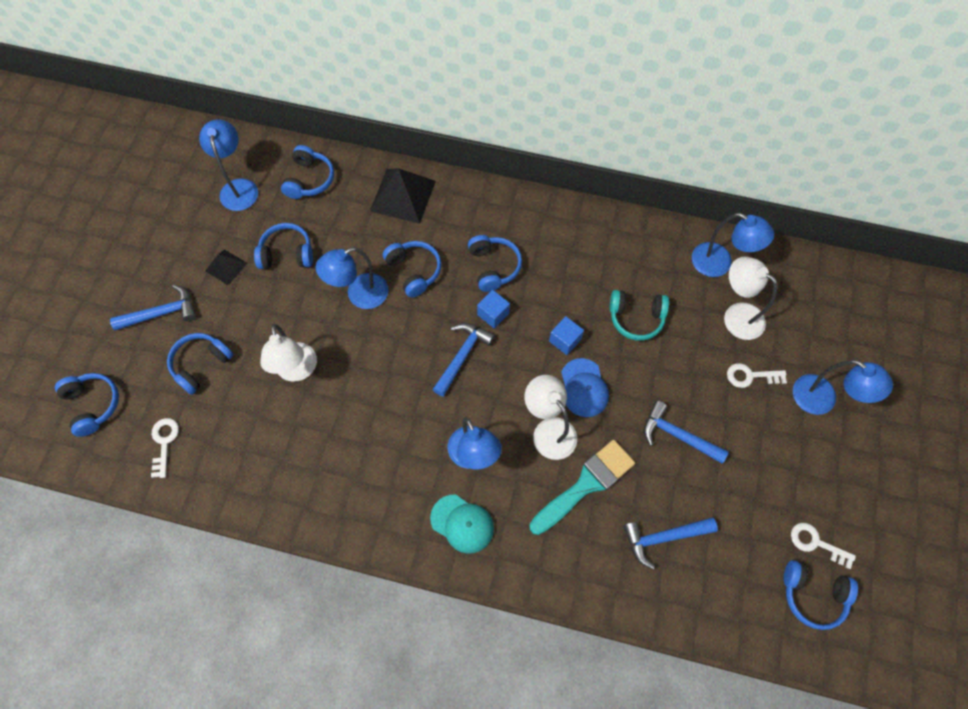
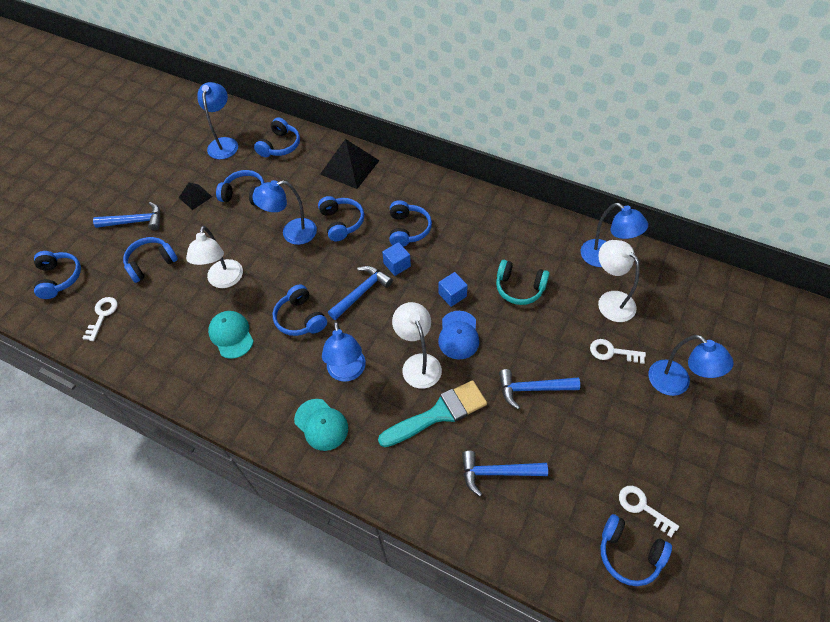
camera: 15 degrees right, 10 degrees down
(327, 437) = (231, 335): none -> turquoise cap
(401, 401) = (300, 318): none -> blue headphones
(677, 435) = (532, 389): blue hammer -> blue hammer turned 45 degrees counterclockwise

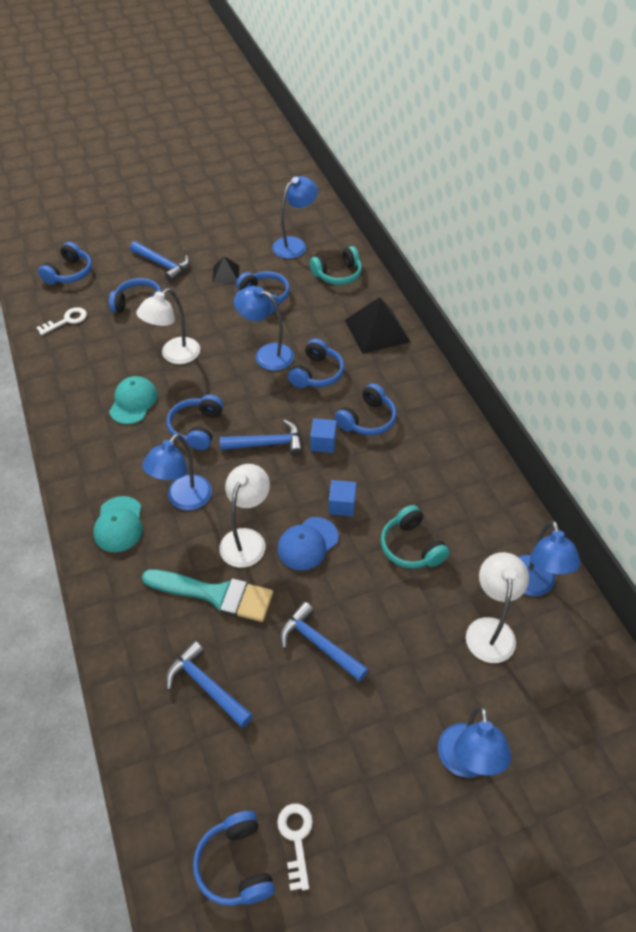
camera: 40 degrees right, 5 degrees down
(280, 145) = (338, 274): blue headphones -> turquoise headphones
(612, 352) = (434, 677): white key -> none

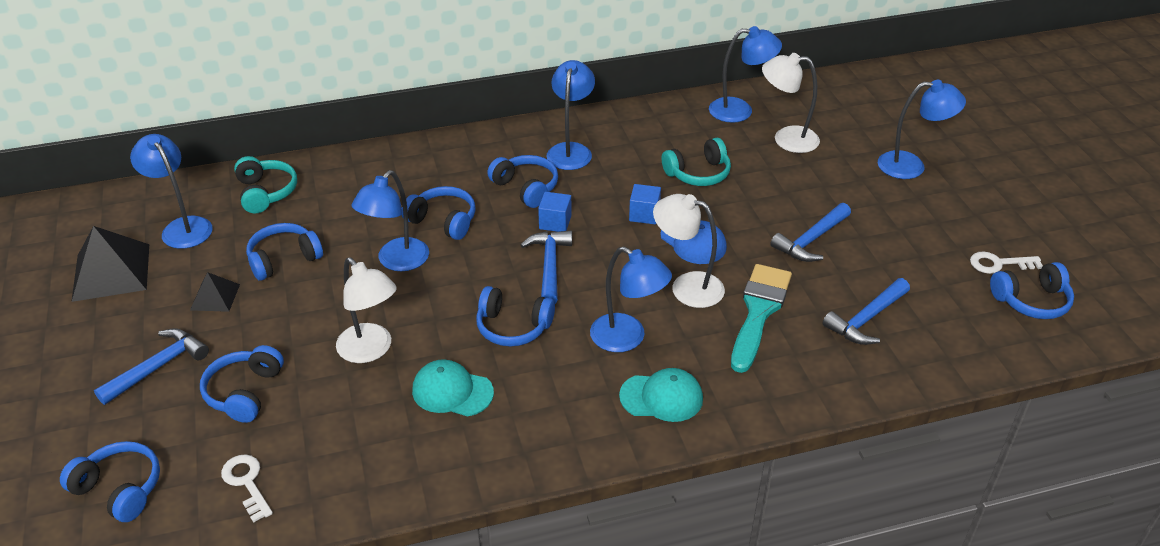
camera: 85 degrees left, 10 degrees down
(377, 330) = (384, 169): black pyramid -> black pyramid (111, 272)
(428, 446) = (571, 150): none -> blue lamp

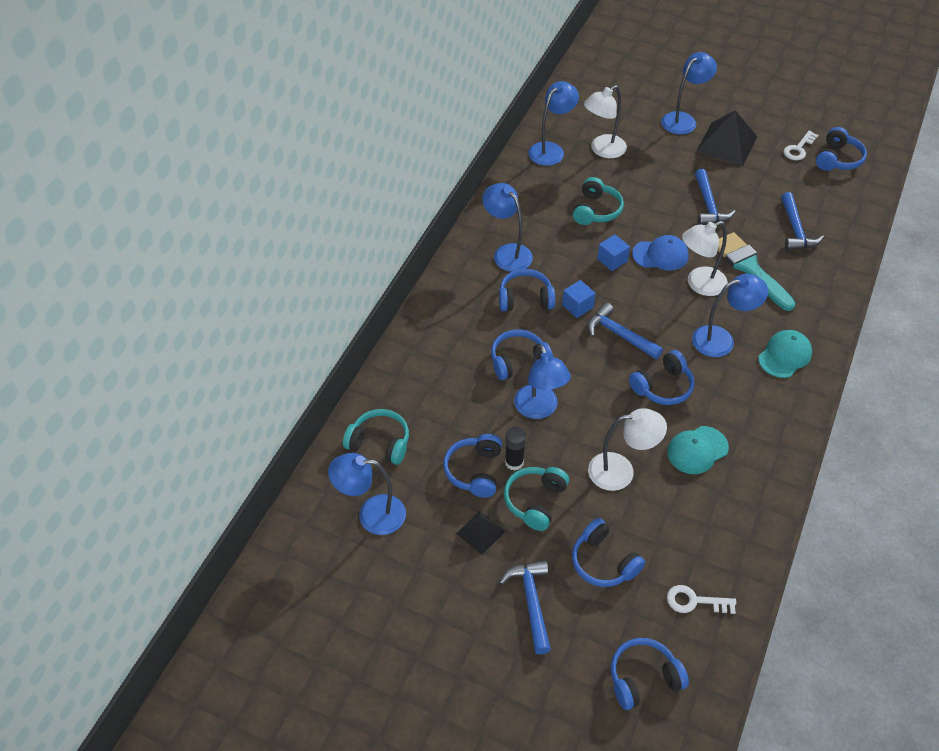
camera: 50 degrees left, 10 degrees up
(111, 272) = (385, 585): black pyramid -> black pyramid (726, 143)
(281, 312) = (535, 501): none -> turquoise headphones
(316, 277) = (514, 462): none -> black glue stick

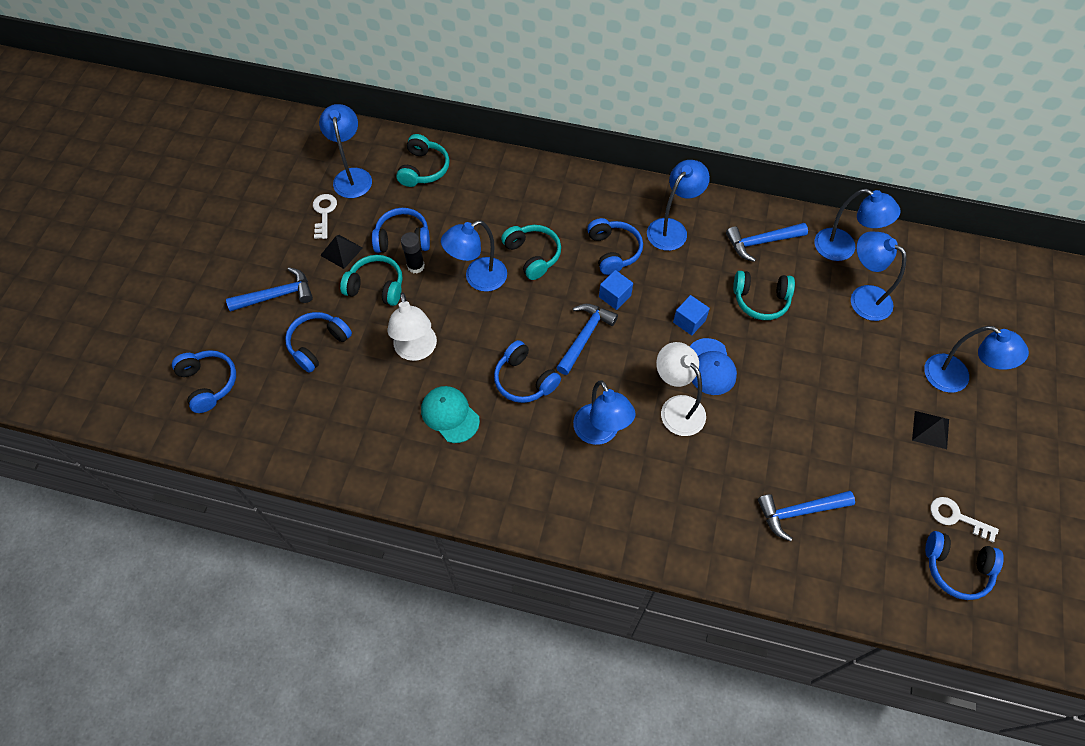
camera: 80 degrees right, 10 degrees up
(518, 361) = (532, 255): blue headphones -> turquoise headphones
(602, 150) = (863, 297): white lamp -> blue lamp
(695, 601) = (282, 420): white key -> white key (324, 213)
(708, 205) = (808, 412): blue hammer -> blue hammer (761, 242)
(726, 143) = (930, 429): black pyramid -> black pyramid, size x0.55
(750, 268) = (717, 460): turquoise brush -> none
(784, 355) = (591, 498): turquoise cap -> none

